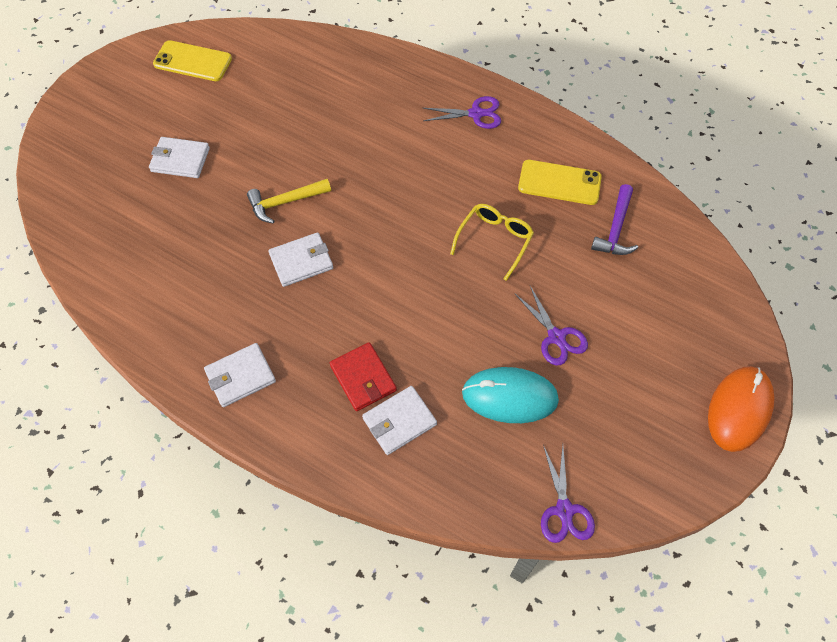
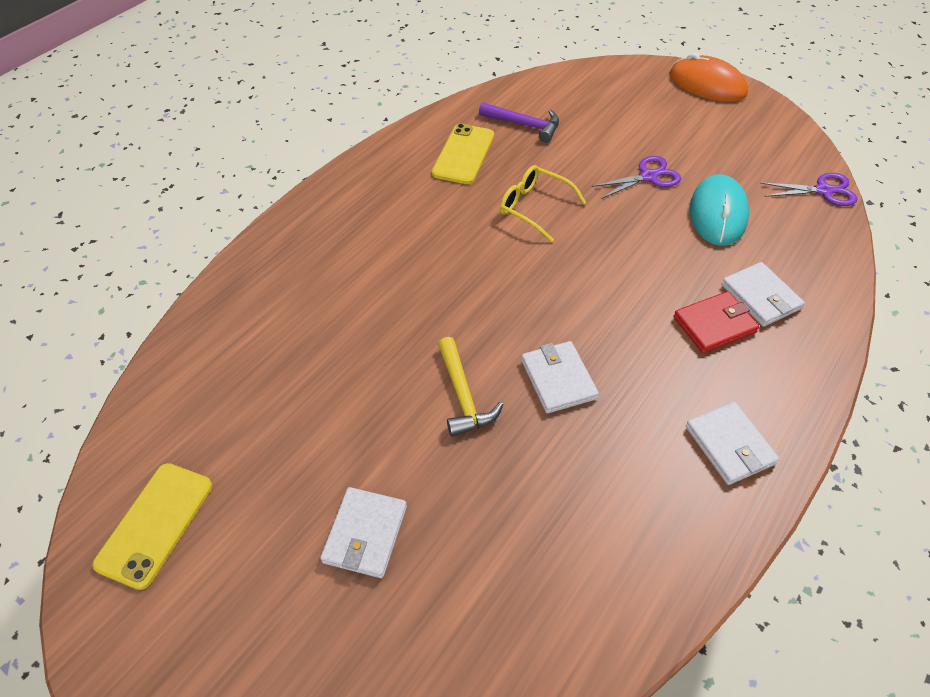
camera: 85 degrees left, 10 degrees down
(476, 114) = (354, 206): purple scissors -> none

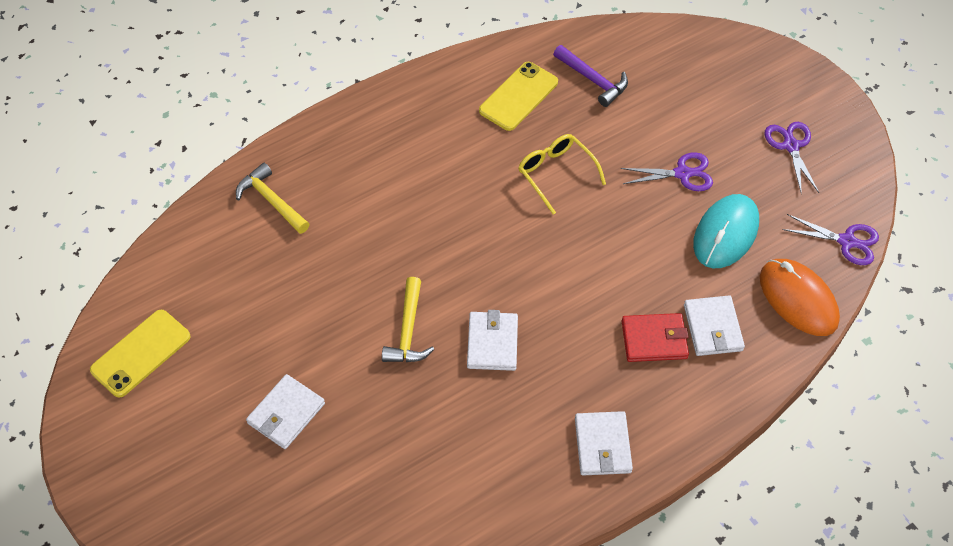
camera: 20 degrees right, 5 degrees up
(254, 311) = (271, 201): none -> yellow hammer
(707, 84) = (807, 85): orange mouse -> orange mouse (798, 299)
(725, 131) = (791, 146): none -> purple scissors

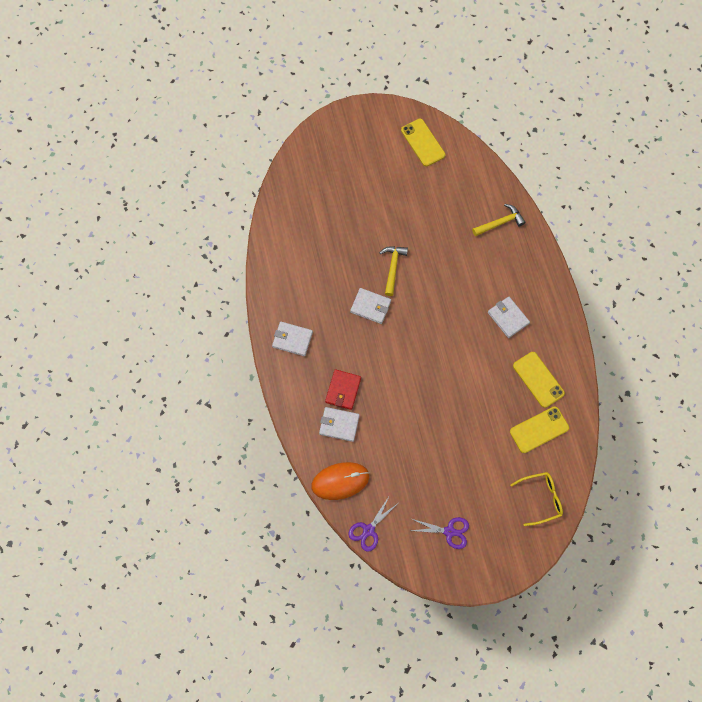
camera: 110 degrees right, 15 degrees up
(286, 413) = (365, 199): white wallet -> white wallet (508, 318)
(408, 330) = (393, 268): yellow hammer -> yellow hammer turned 75 degrees clockwise
(556, 174) = (472, 380): yellow glasses -> yellow glasses (541, 498)
(593, 80) = (539, 429): purple hammer -> yellow phone
(682, 173) = (449, 454): purple scissors -> none
(725, 233) = (398, 460): turquoise mouse -> none

